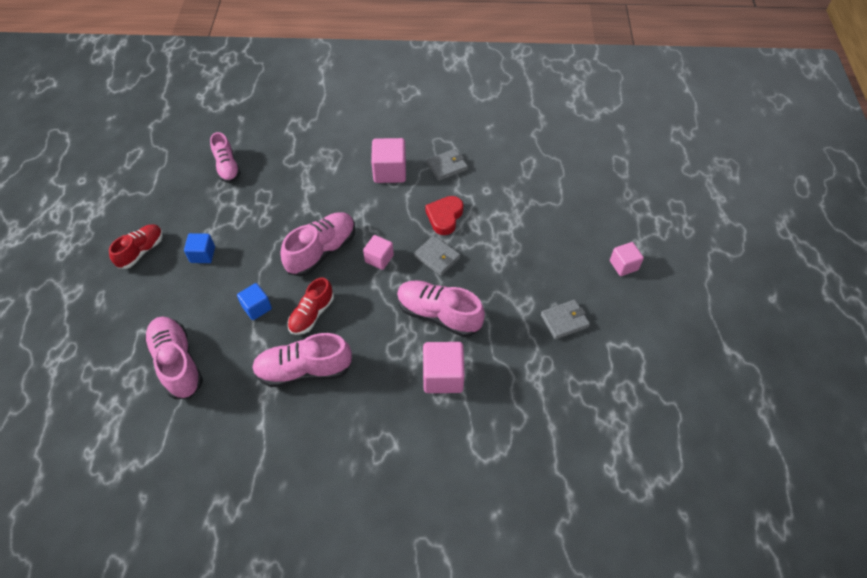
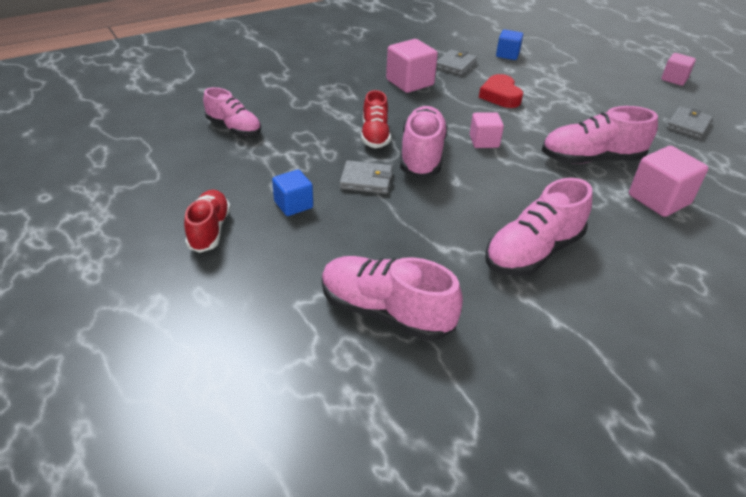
camera: 35 degrees left, 15 degrees down
(257, 307) = (414, 223): blue cube -> blue cube (507, 55)
(312, 314) = (478, 205): red shoe -> red shoe (375, 135)
(437, 257) = (532, 123): grey wallet -> grey wallet (366, 180)

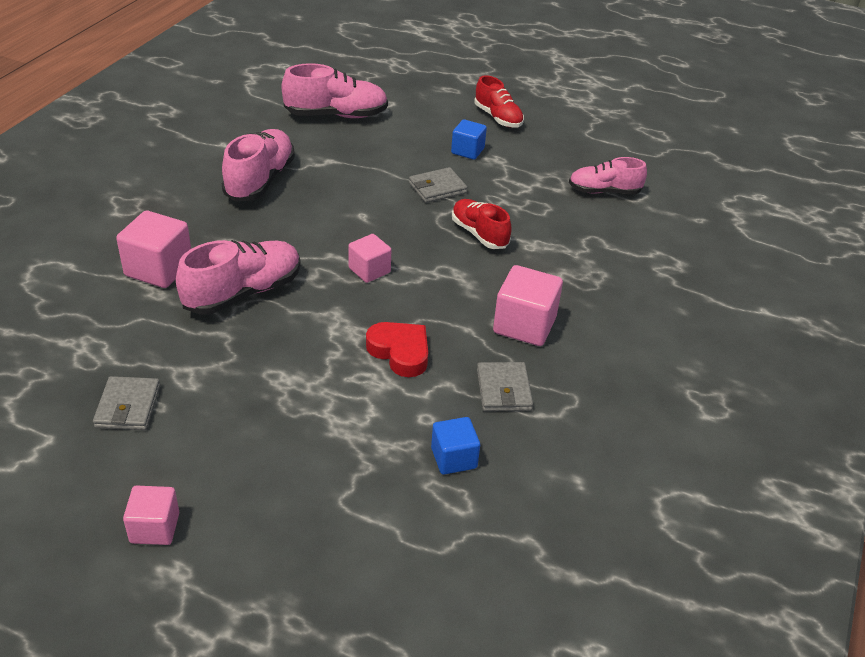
camera: 145 degrees right, 0 degrees up
(422, 155) = (414, 229): pink shoe -> none

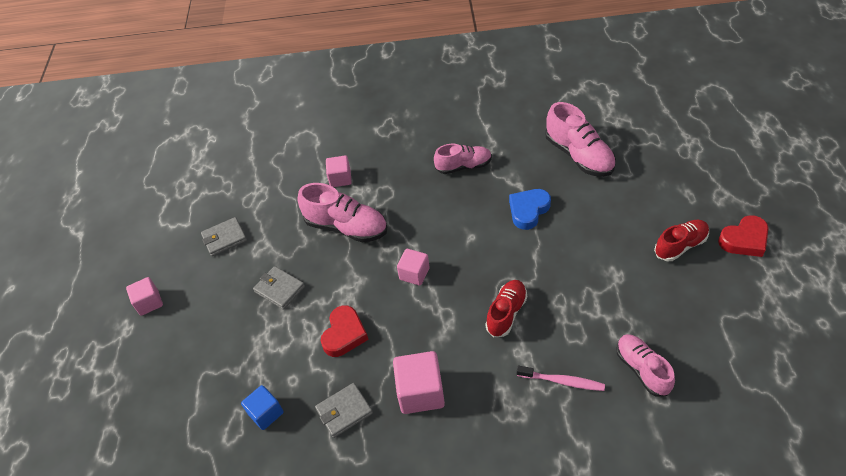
camera: 70 degrees right, 10 degrees up
(159, 269) = (340, 178): pink cube -> pink cube, size x0.63
(260, 180) = (463, 166): pink shoe -> pink shoe, size x0.66
(369, 169) = (528, 210): none -> blue heart
(437, 188) = (541, 259): grey wallet -> grey wallet (279, 289)
(467, 151) = (610, 251): blue cube -> none
(498, 118) = (680, 246): red shoe -> red shoe turned 150 degrees counterclockwise
(522, 90) = (744, 240): none -> red heart
(582, 236) = (562, 381): none -> pink toothbrush

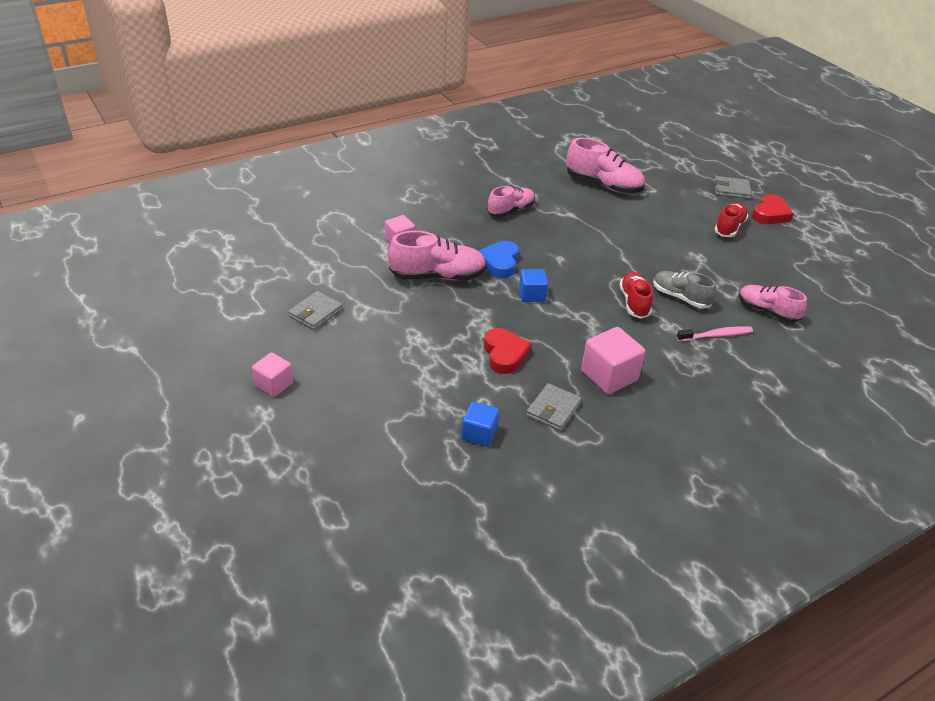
camera: 35 degrees left, 10 degrees down
(279, 289) = (410, 338): grey wallet -> grey wallet (731, 190)
(414, 274) = (532, 295): pink cube -> blue cube
(528, 210) = (593, 230): blue heart -> blue heart (500, 263)
(559, 321) = (680, 297): none -> grey shoe

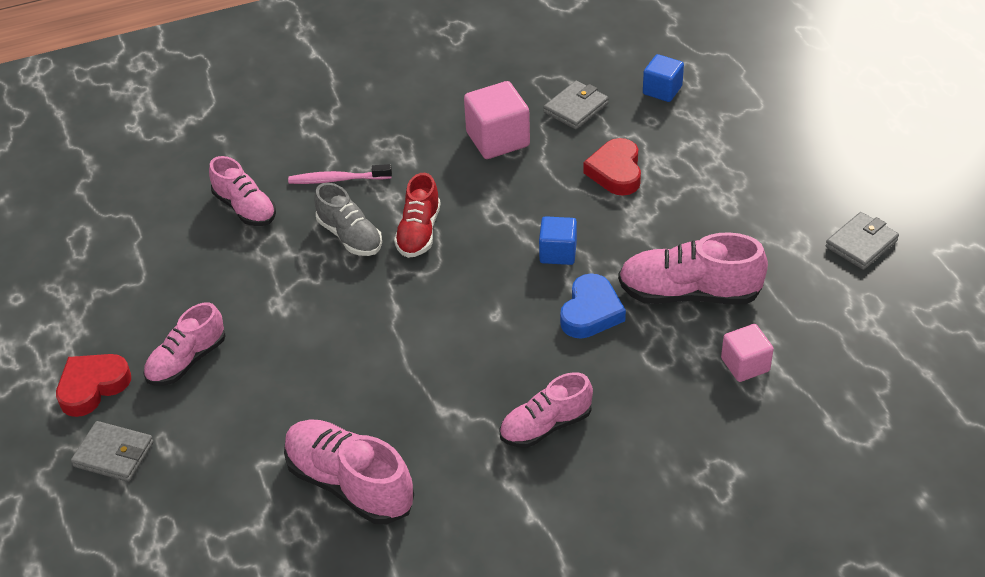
camera: 165 degrees left, 5 degrees up
(274, 384) = (894, 153): pink cube -> none
(729, 227) = (187, 361): red shoe -> pink shoe

